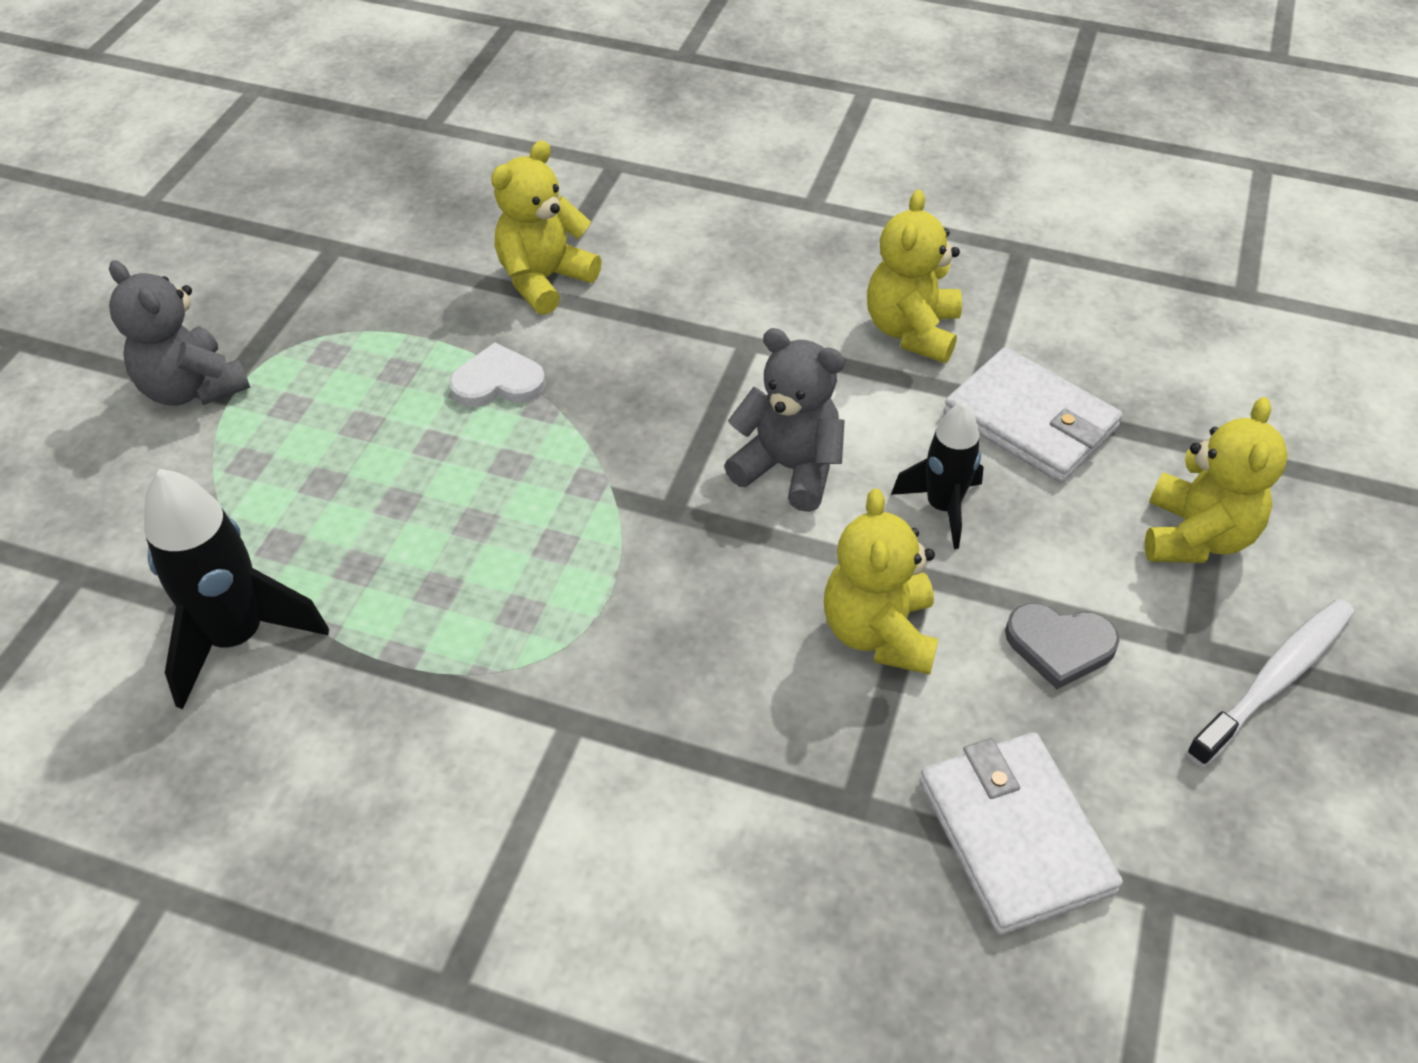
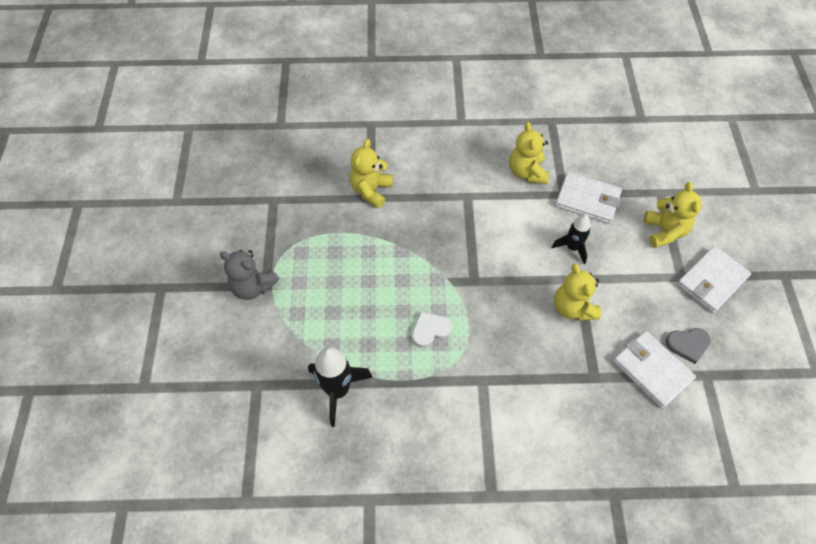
camera: 20 degrees left, 10 degrees up
(498, 382) = (378, 245): white heart -> white heart (430, 330)
(789, 468) = (509, 248): grey teddy bear -> none
(1059, 646) = (636, 292): grey heart -> grey heart (688, 344)
(1274, 680) = (711, 281): white toothbrush -> white wallet

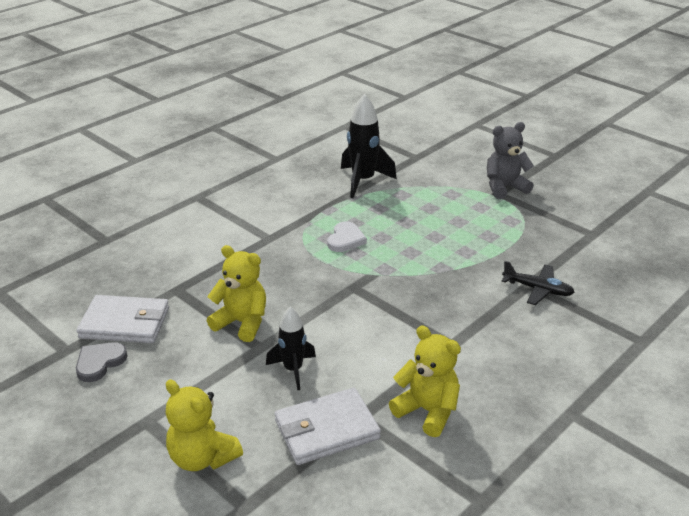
camera: 135 degrees right, 25 degrees down
(371, 190) = (538, 289): yellow teddy bear -> black plane
(711, 281) = (106, 439): white wallet -> none

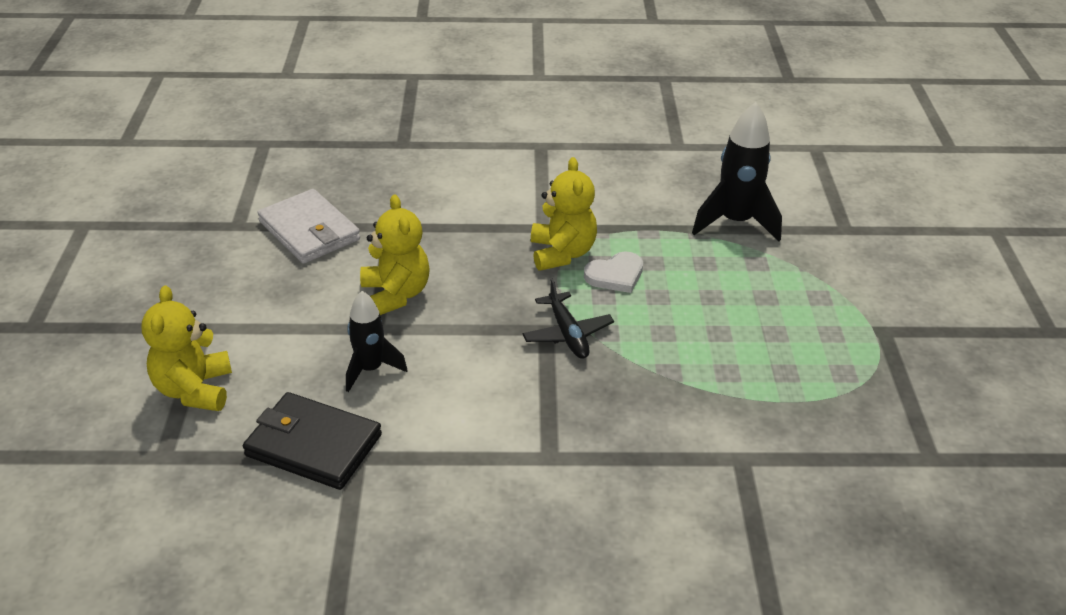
camera: 45 degrees right, 5 degrees up
(99, 363) = (244, 253): grey heart -> none
(326, 430) = (313, 445): white wallet -> black wallet
(427, 411) = (421, 501): yellow teddy bear -> yellow teddy bear (562, 253)
(504, 187) = (903, 329): grey teddy bear -> none
(538, 289) = (742, 471): black plane -> black plane (567, 334)

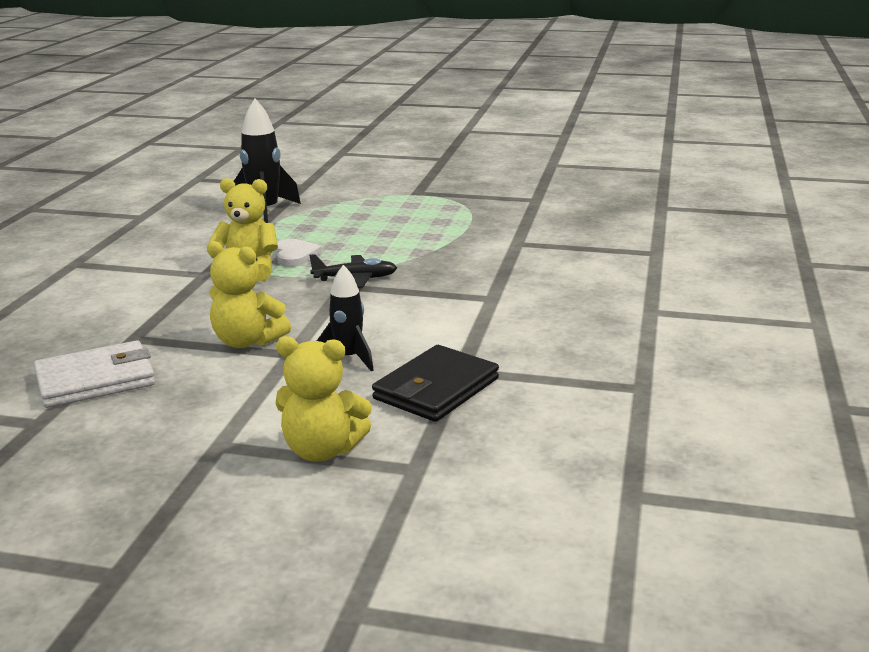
camera: 75 degrees left, 15 degrees down
(396, 294) = (247, 341): yellow teddy bear -> yellow teddy bear turned 150 degrees counterclockwise

